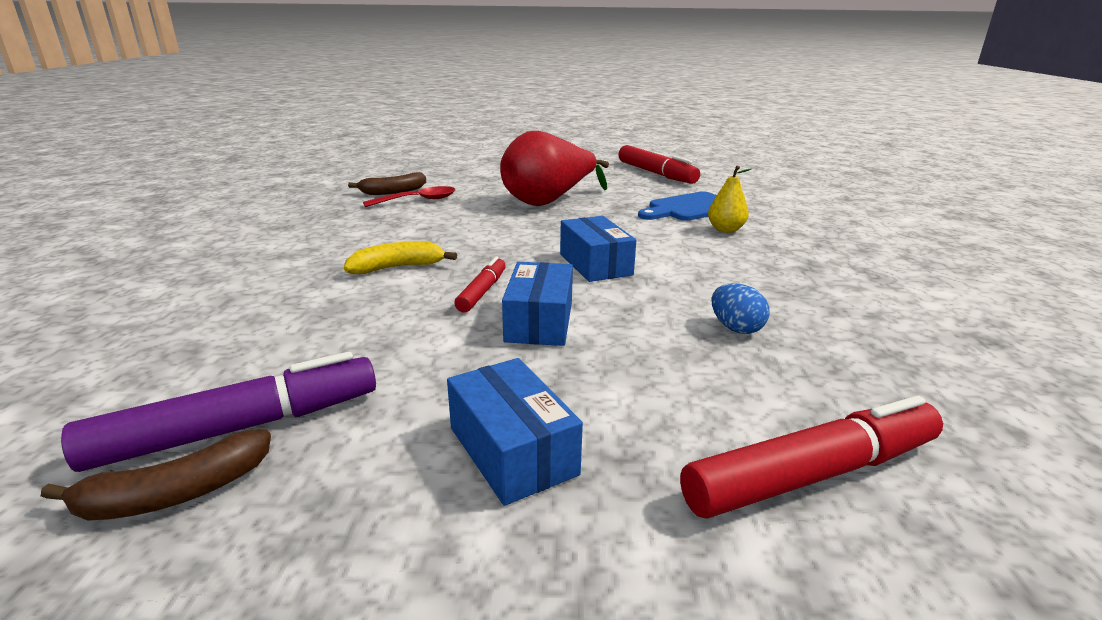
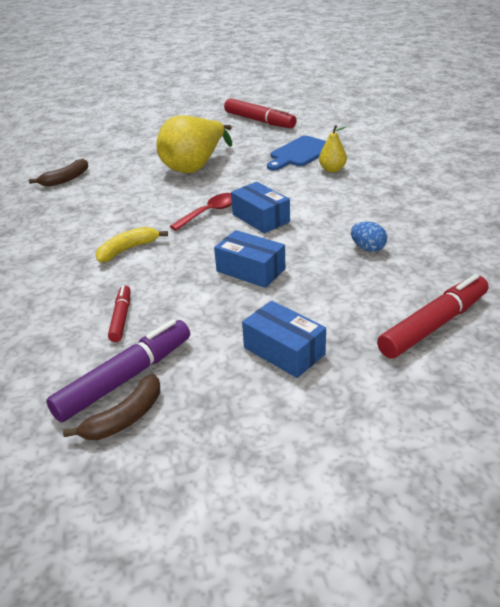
camera: 15 degrees left, 10 degrees up
(417, 200) = (93, 185): red spoon -> red spoon (210, 212)
(482, 292) = (200, 256): red marker -> red marker (121, 318)
(539, 321) = (251, 270): blue box -> blue box turned 45 degrees counterclockwise
(548, 201) = (195, 166): red pear -> yellow pear

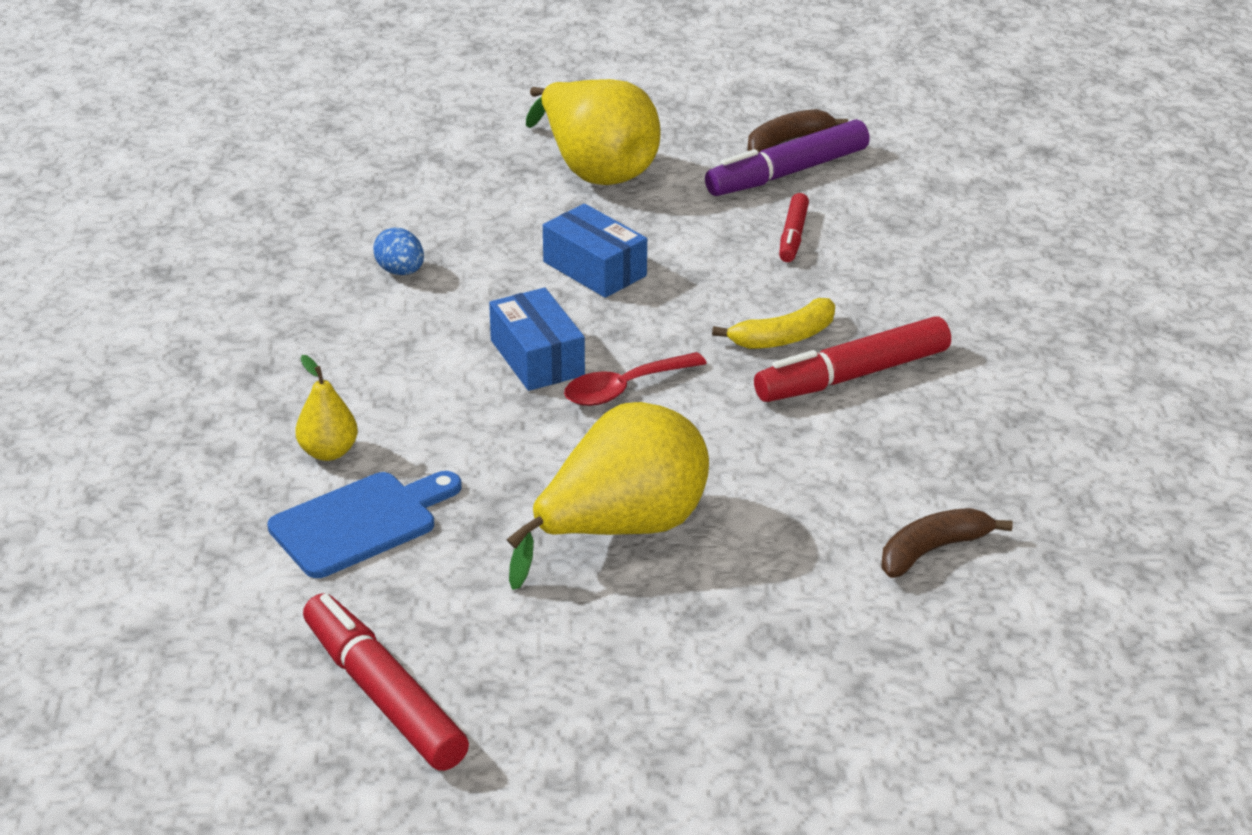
camera: 170 degrees left, 0 degrees up
(284, 351) = (596, 169): blue box -> yellow pear
(433, 325) = (404, 166): red marker -> red marker (852, 376)

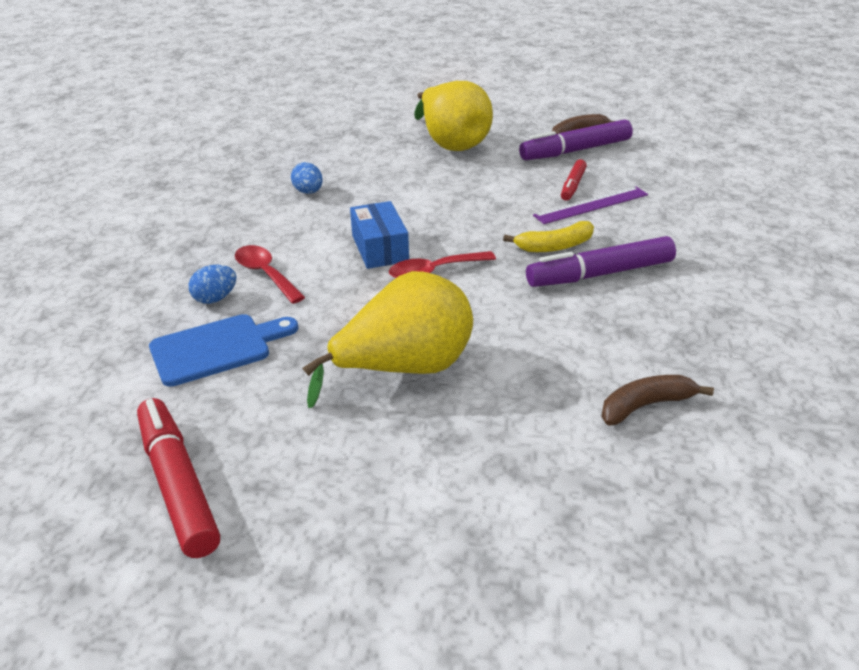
camera: 10 degrees right, 0 degrees up
(328, 452) = (215, 298): yellow pear -> blue egg
(386, 410) = (266, 274): none -> red spoon
(594, 269) = (435, 197): blue box -> none
(824, 267) = (591, 205): none -> purple ruler
(852, 376) = (600, 274): red marker -> purple marker

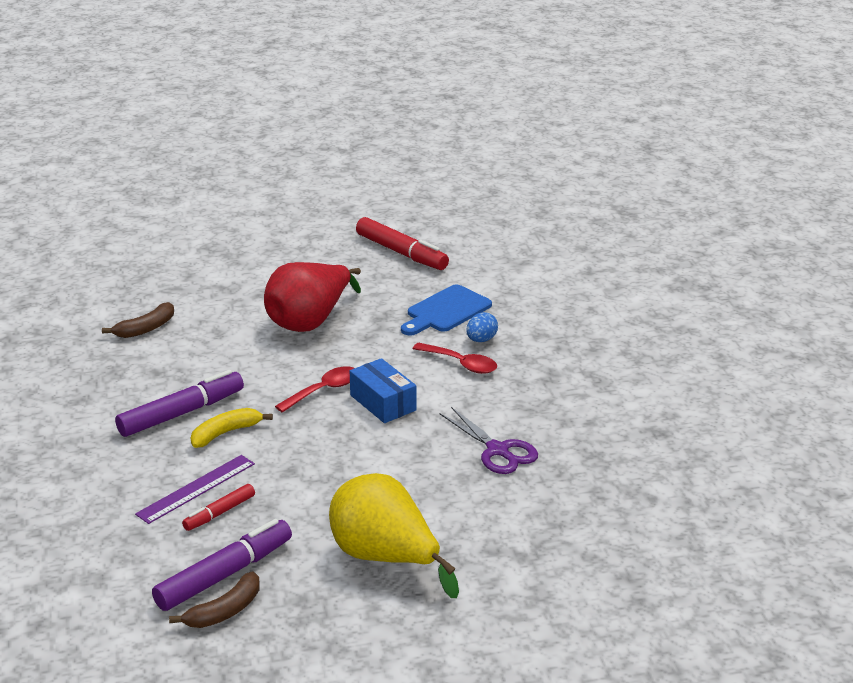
camera: 160 degrees right, 5 degrees down
(308, 192) = (497, 450): blue egg -> purple scissors
(404, 369) = (310, 321): yellow pear -> red pear
(573, 185) = (219, 513): red marker -> red marker turned 135 degrees counterclockwise

